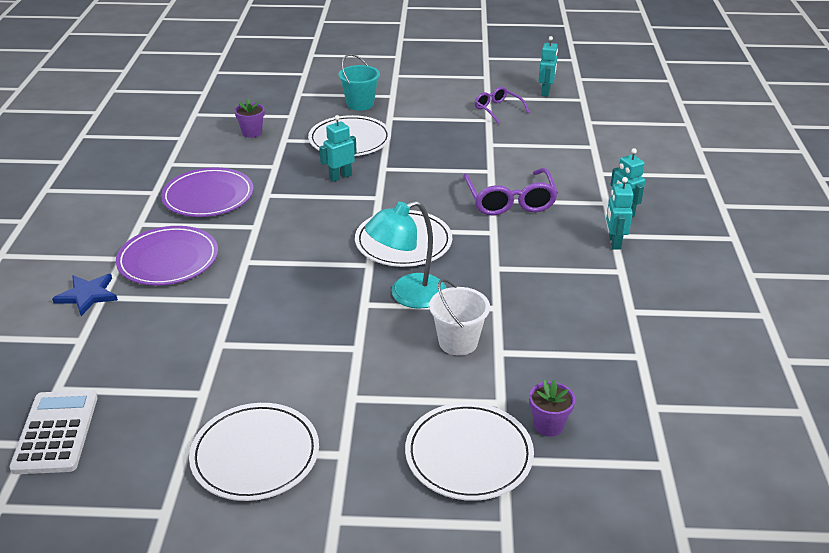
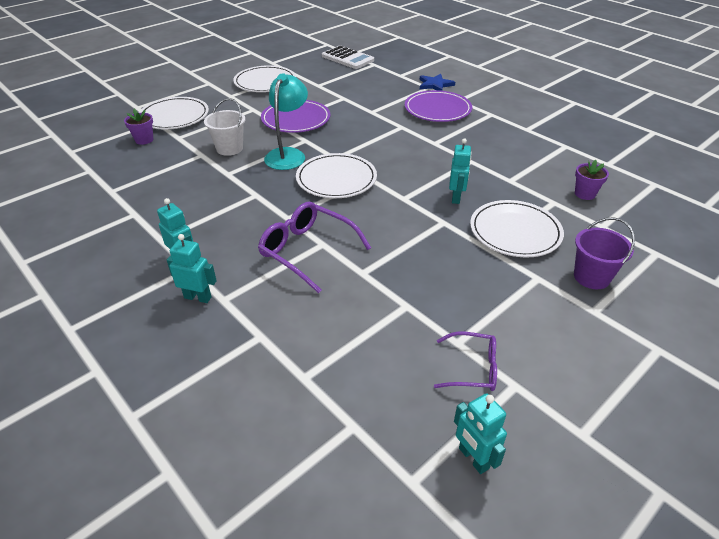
camera: 135 degrees right, 5 degrees up
(208, 196) = (496, 142): purple plate -> purple plate (296, 119)
(360, 104) = (591, 277): turquoise bucket -> purple bucket

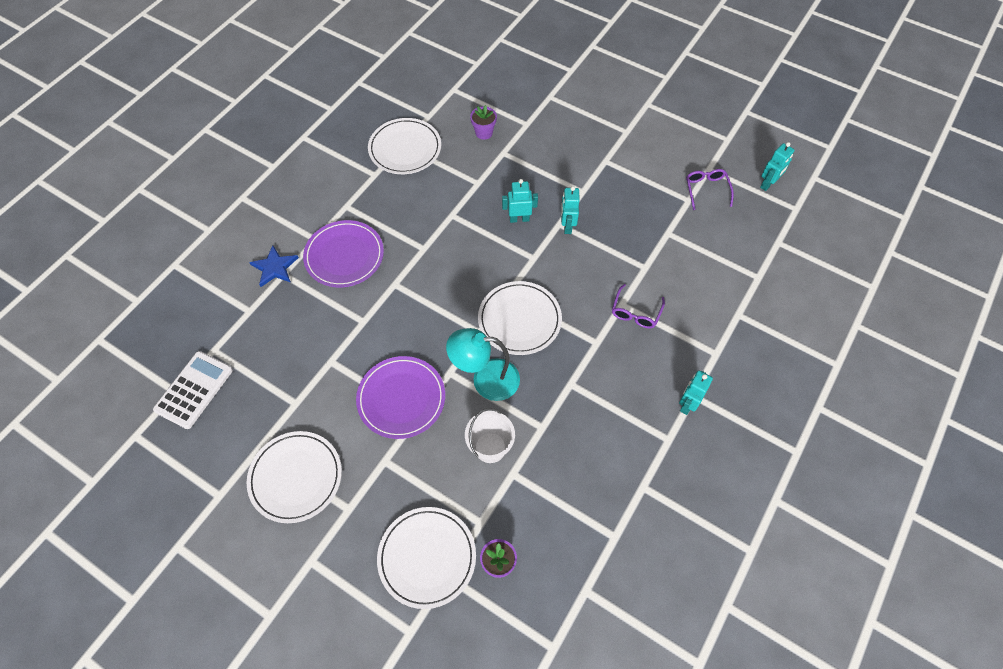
camera: 105 degrees left, 20 degrees up
(198, 297) = (722, 372): turquoise robot -> turquoise robot (567, 226)
(307, 251) = (635, 312): purple glasses -> purple glasses, size x0.61
(515, 232) = (554, 176): white plate -> white plate (405, 149)
(591, 277) = (592, 131): purple bucket -> none

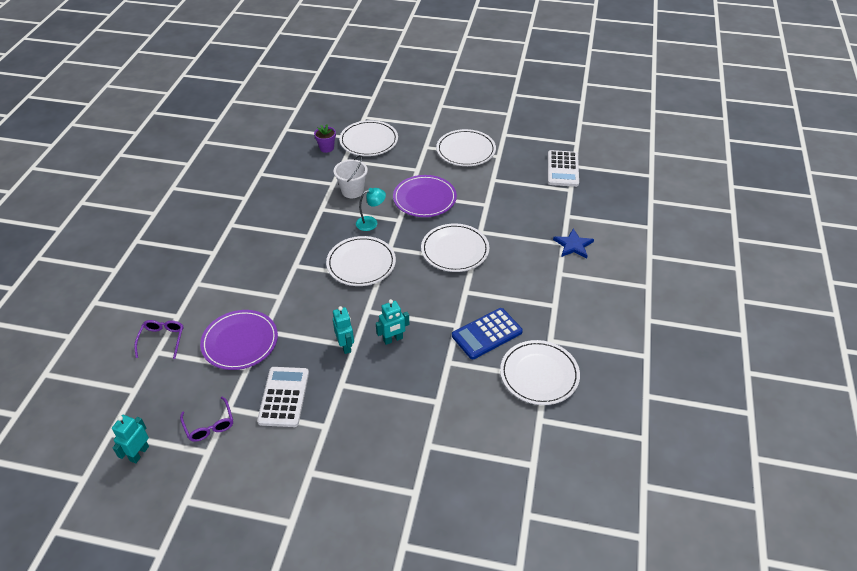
camera: 160 degrees right, 15 degrees down
(344, 256) = (526, 268): purple plate -> purple plate (240, 342)
(406, 304) = (455, 250): none -> white plate
(428, 197) = (487, 334): none -> blue calculator
(484, 133) = (469, 418): purple flower pot -> none
(485, 379) = (371, 222): turquoise lamp -> turquoise lamp, size x0.62
(635, 312) = (267, 293): purple glasses -> purple glasses (162, 340)
(637, 195) = (284, 397): none -> white calculator
(687, 404) = (218, 246): turquoise robot -> none

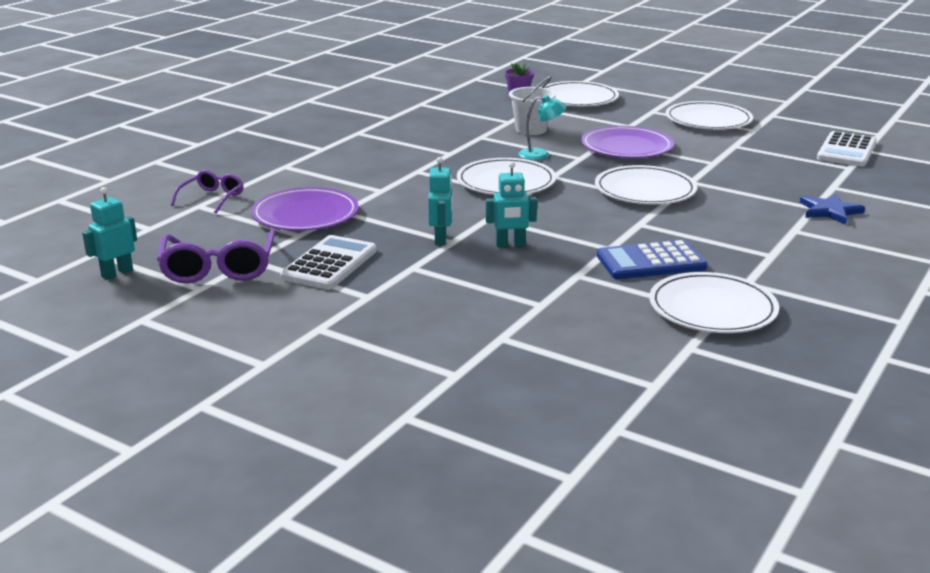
camera: 20 degrees right, 20 degrees down
(209, 425) = (218, 268): purple glasses -> purple glasses, size x1.65

